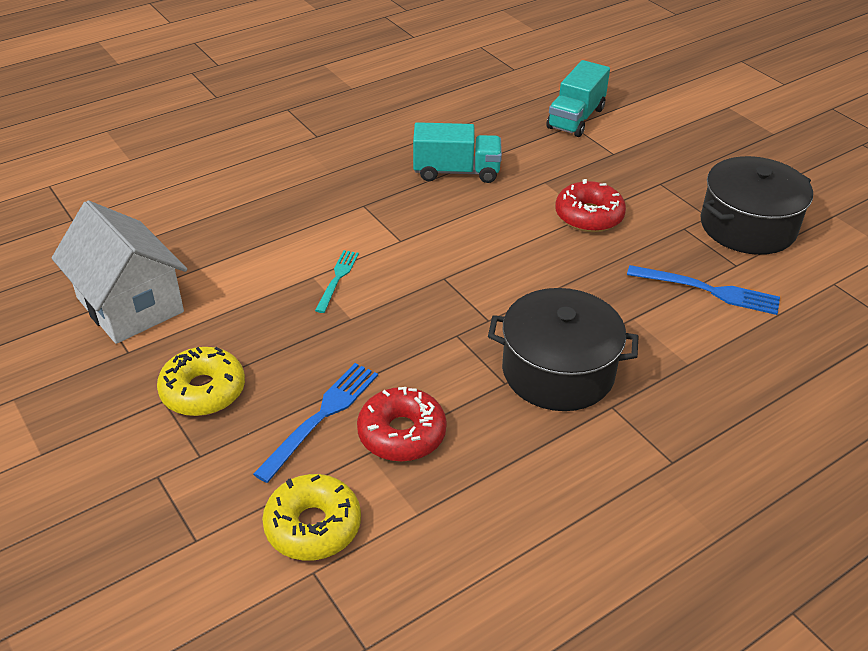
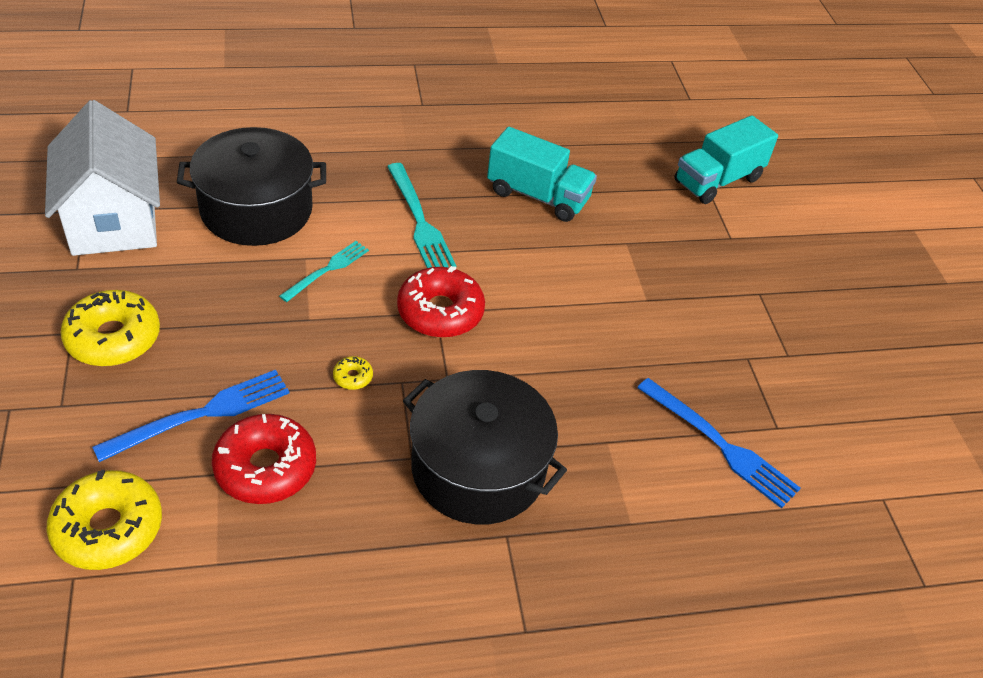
camera: 20 degrees right, 5 degrees up
(381, 219) = (419, 221): none -> turquoise fork
(417, 346) = (353, 377): none -> yellow donut
(589, 216) = (647, 301): red donut -> red donut (440, 312)
(748, 226) = (827, 385): black pot -> black pot (256, 210)

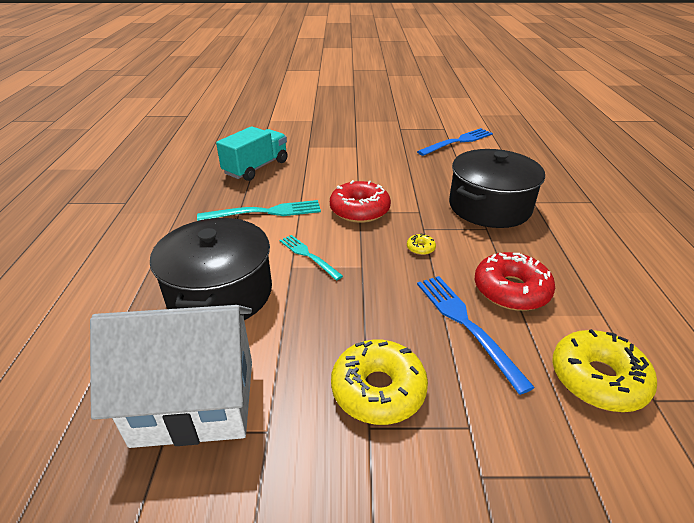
camera: 75 degrees left, 10 degrees down
(718, 180) = (265, 118): turquoise truck -> none

